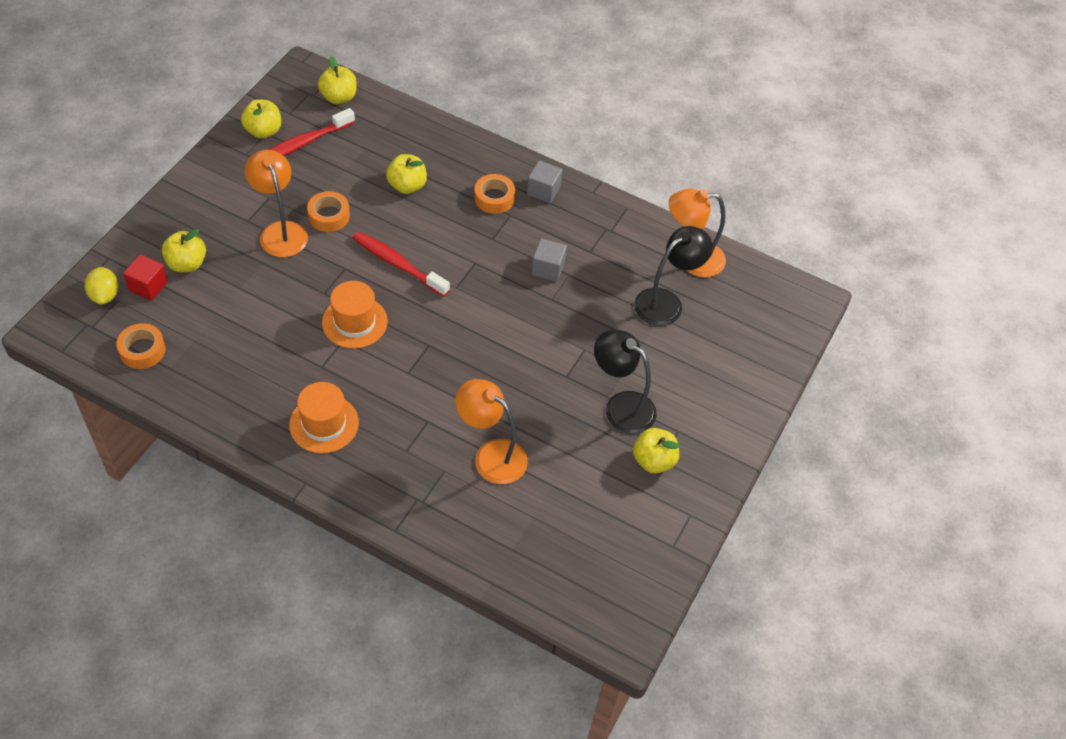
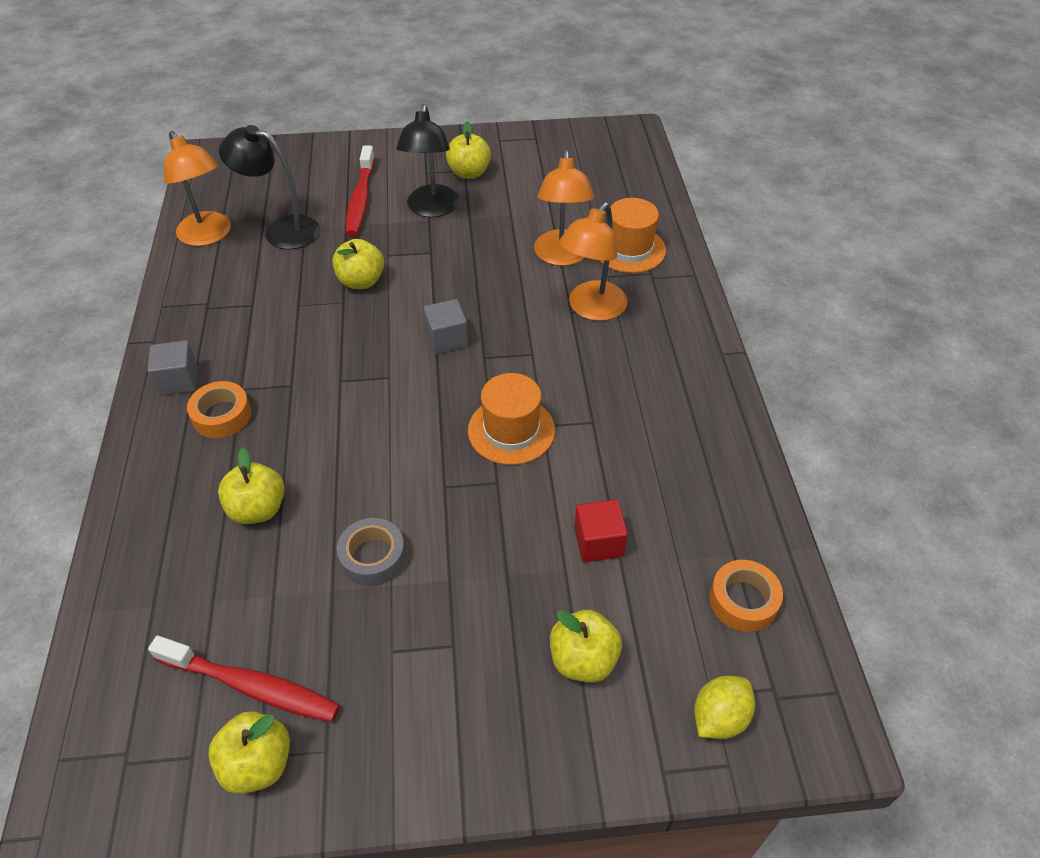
camera: 120 degrees left, 5 degrees down
(148, 286) = (657, 676): red cube -> red cube (598, 542)
(280, 231) = (441, 592): orange lamp -> orange lamp (591, 309)
(324, 424) = (652, 378): orange hat -> orange hat (629, 249)
(329, 216) = (373, 557): orange tape -> grey tape
(339, 97) = (113, 710): yellow apple -> yellow apple (361, 281)
(398, 264) = (397, 442): red toothbrush -> red toothbrush (360, 199)
(548, 268) = (302, 322): grey cube -> grey cube (447, 339)

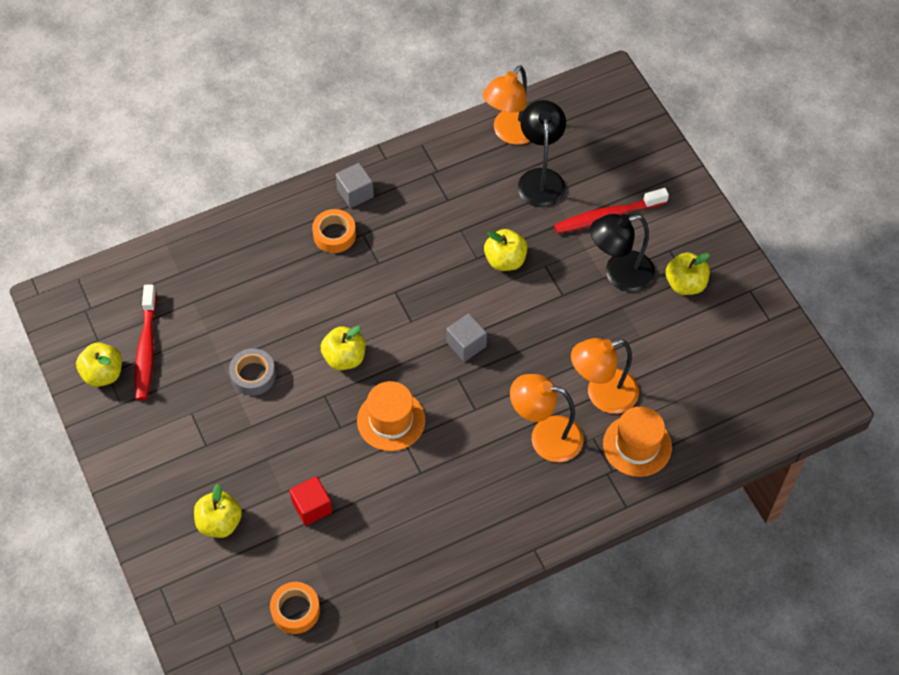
camera: 70 degrees right, 10 degrees up
(258, 509) = (266, 293): yellow apple -> yellow apple (344, 358)
(719, 717) = (204, 612): yellow lemon -> none

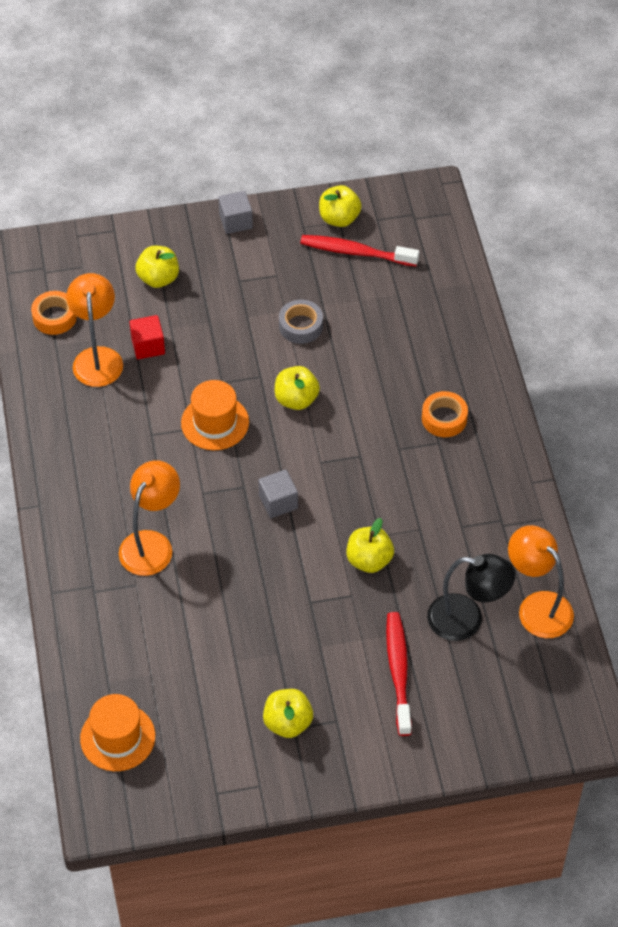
camera: 105 degrees right, 5 degrees down
(355, 193) = (492, 446): grey cube -> grey cube (236, 221)
(602, 395) = (180, 605): orange lamp -> orange lamp (97, 357)
(619, 274) = (319, 662): black lamp -> none
(637, 445) = (113, 620): orange hat -> orange hat (117, 737)

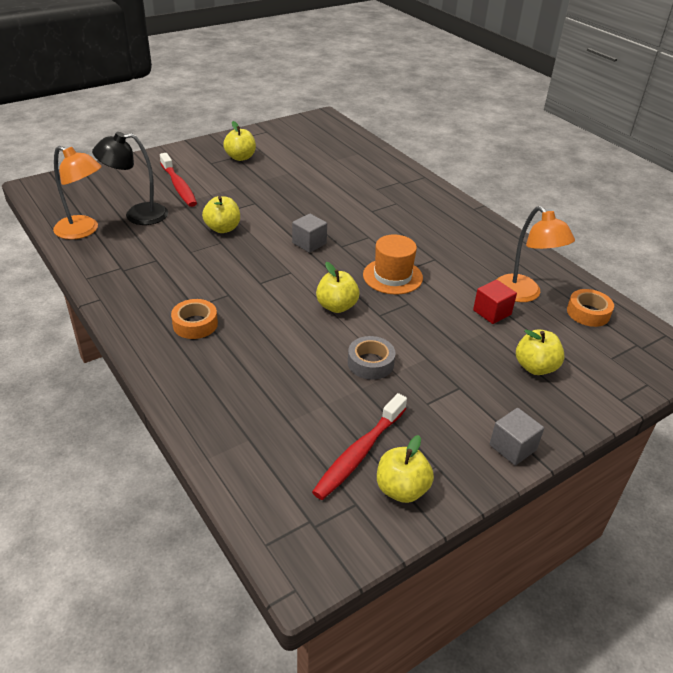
camera: 155 degrees right, 15 degrees down
(117, 737) = (335, 138): orange hat -> none
(151, 544) = (382, 207): orange lamp -> none
(355, 252) = (359, 453): red toothbrush -> red toothbrush turned 135 degrees clockwise

